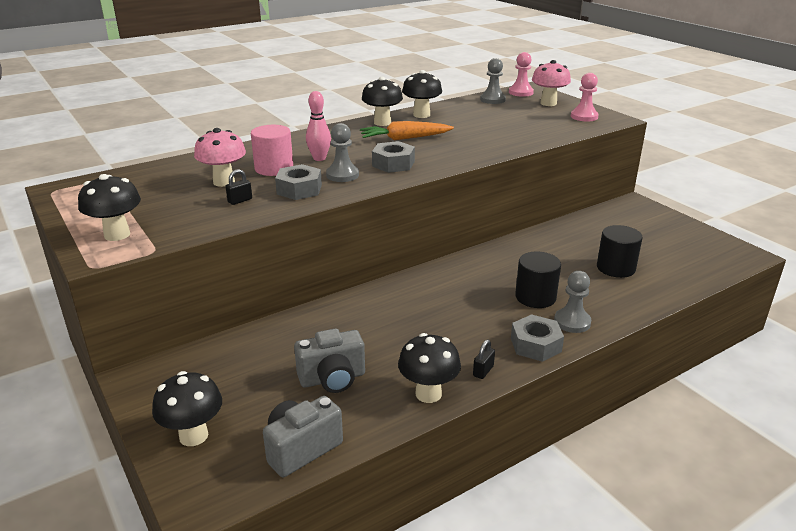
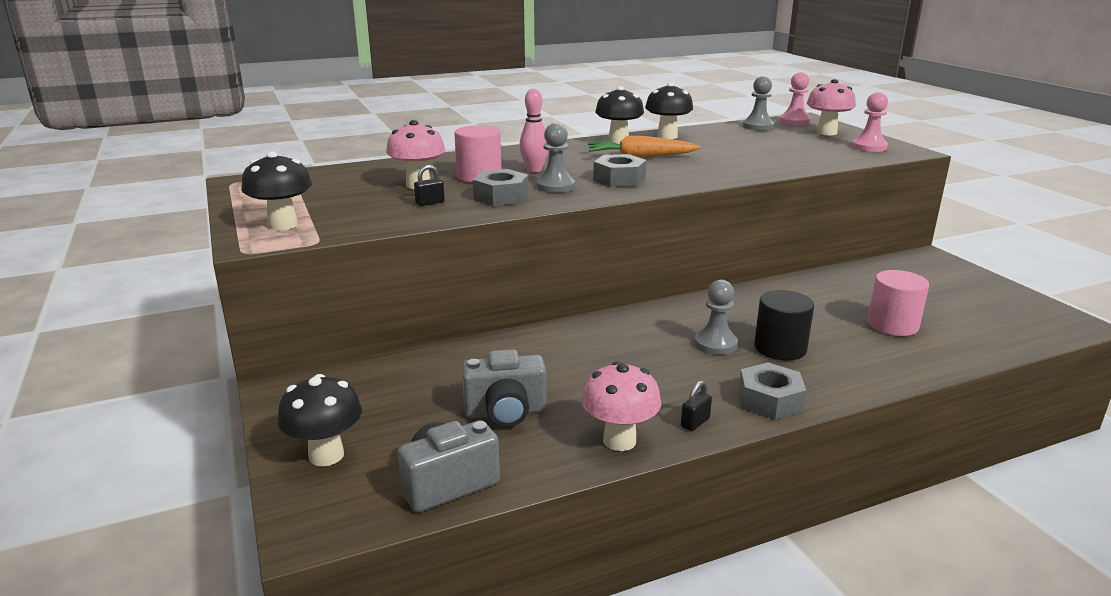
camera: 10 degrees right, 5 degrees down
(428, 394) = (619, 441): black mushroom -> pink mushroom
(572, 322) = (823, 379): grey pawn -> grey pawn (715, 344)
(616, 268) = (892, 325): black cylinder -> pink cylinder

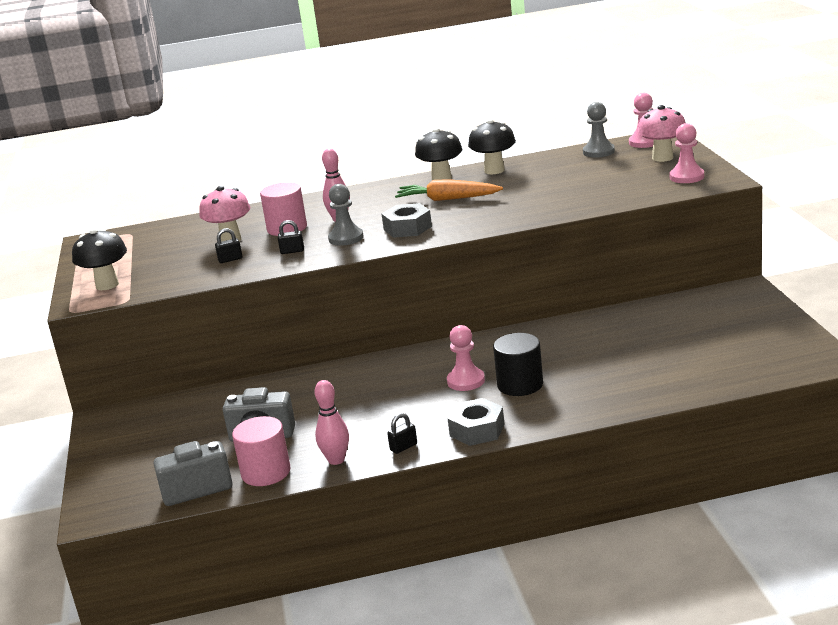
camera: 15 degrees right, 0 degrees up
(326, 455) = (120, 467): black mushroom -> none
(501, 197) = (292, 251): grey nut -> black padlock
(619, 441) = (336, 460): pink mushroom -> pink bowling pin
(715, 344) = (466, 381): grey pawn -> pink pawn
(892, 325) = (642, 362): pink cylinder -> pink cylinder (266, 472)

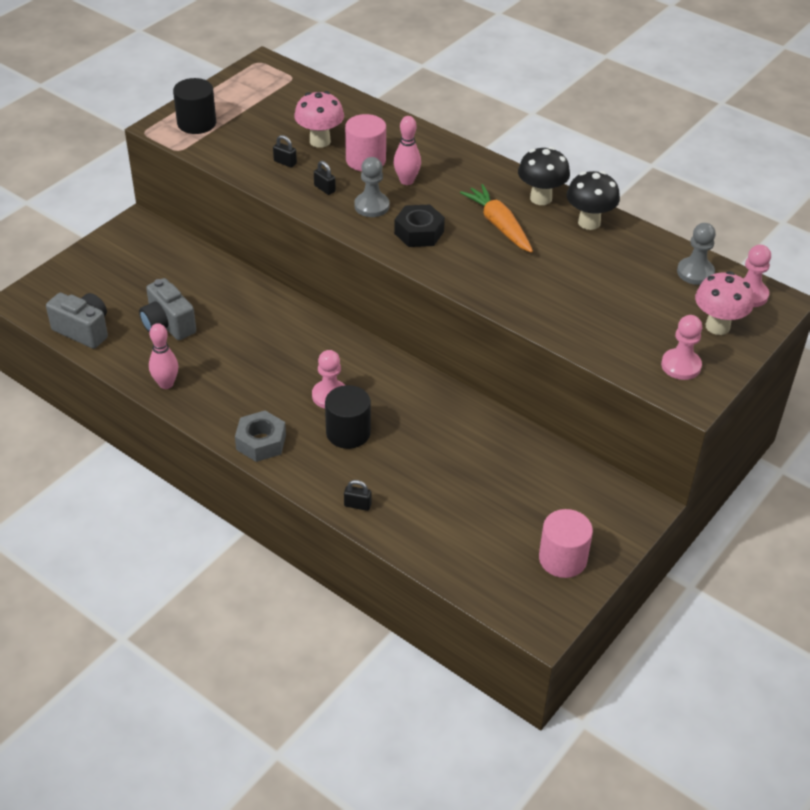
camera: 45 degrees right, 20 degrees up
(107, 285) = (196, 123): black mushroom -> black cylinder
(266, 472) = (125, 355): pink cylinder -> pink cylinder (562, 559)
(403, 447) = (208, 412): black padlock -> black padlock (357, 505)
(407, 228) = (419, 232): grey nut -> black nut

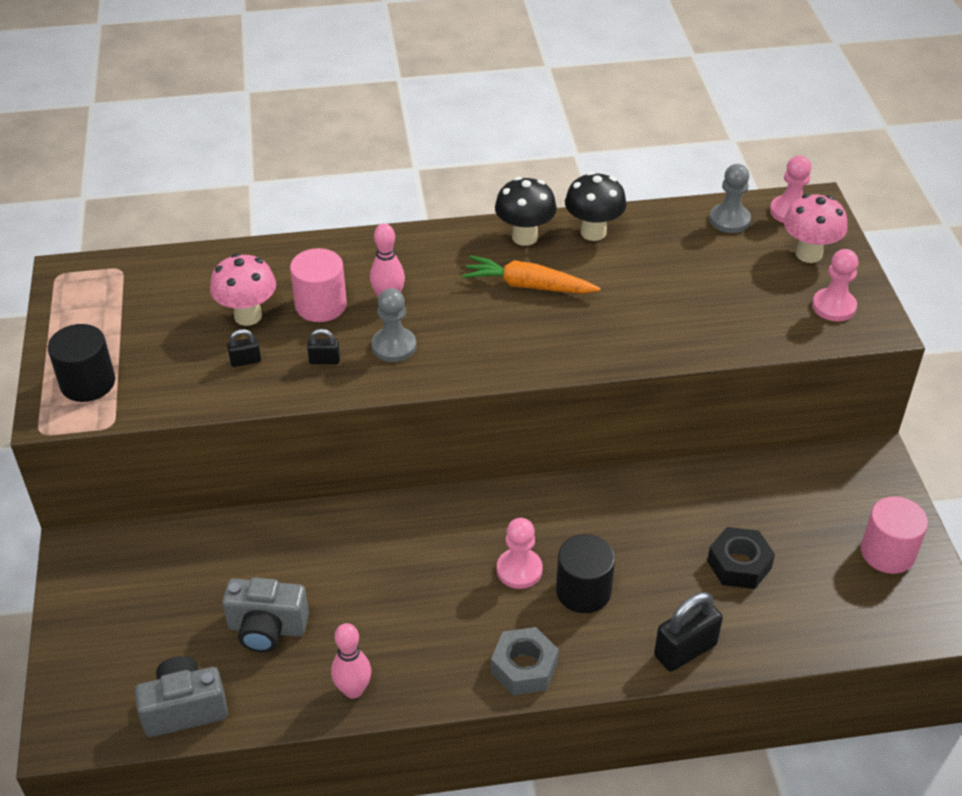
camera: 45 degrees left, 0 degrees up
(357, 505) = (685, 650): black padlock -> black padlock, size x1.97
(419, 232) = (473, 341): black nut -> black nut (739, 564)

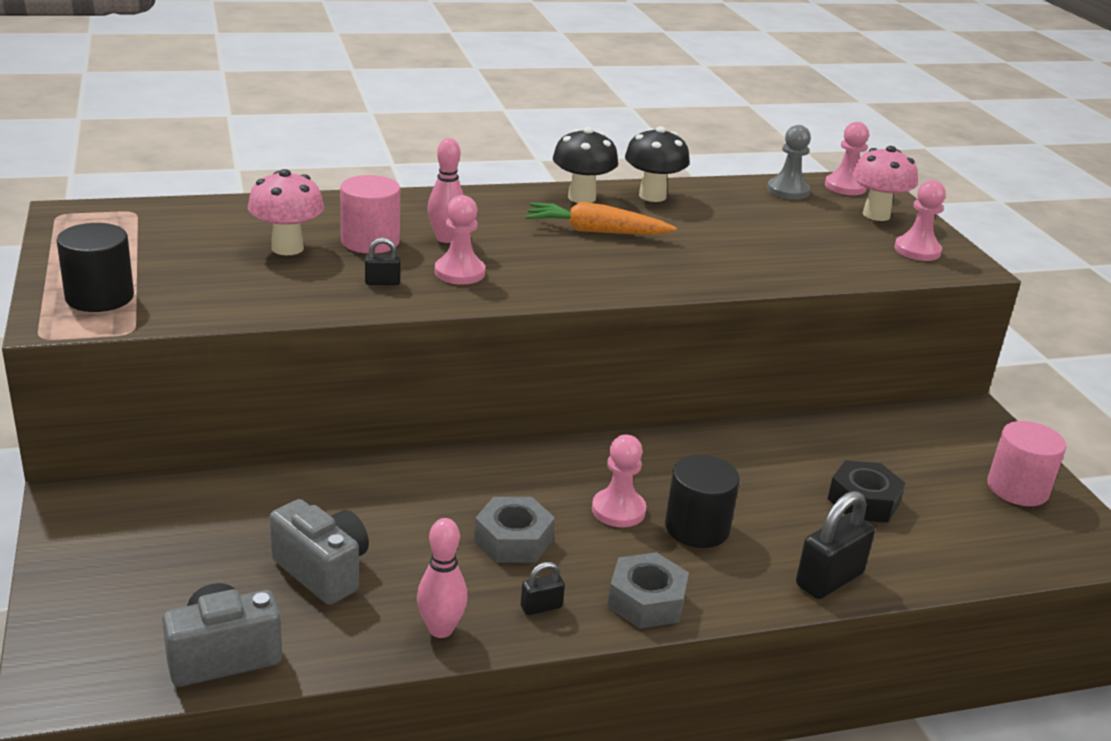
camera: 10 degrees left, 15 degrees down
(245, 361) = (290, 282): black padlock -> black padlock (541, 607)
(267, 628) = (323, 571): grey camera -> grey camera turned 135 degrees counterclockwise
(394, 346) = (459, 272): grey pawn -> pink pawn
(425, 600) = (513, 540): none -> grey nut

